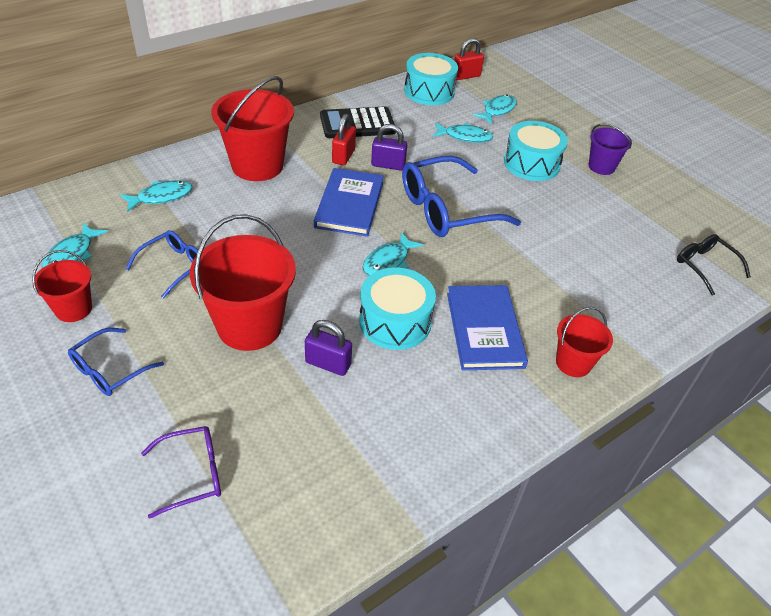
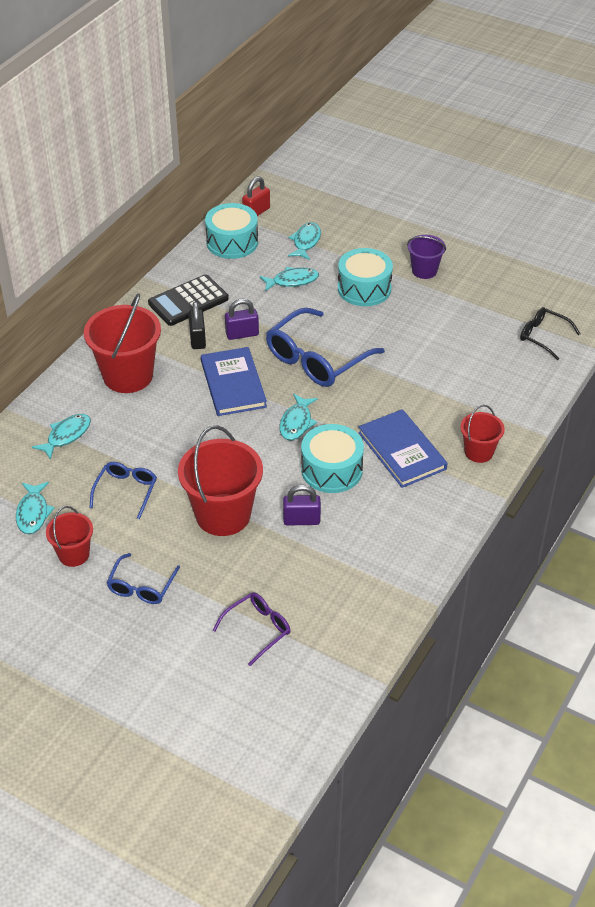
camera: 20 degrees left, 0 degrees up
(343, 156) = (197, 339): red padlock -> black padlock

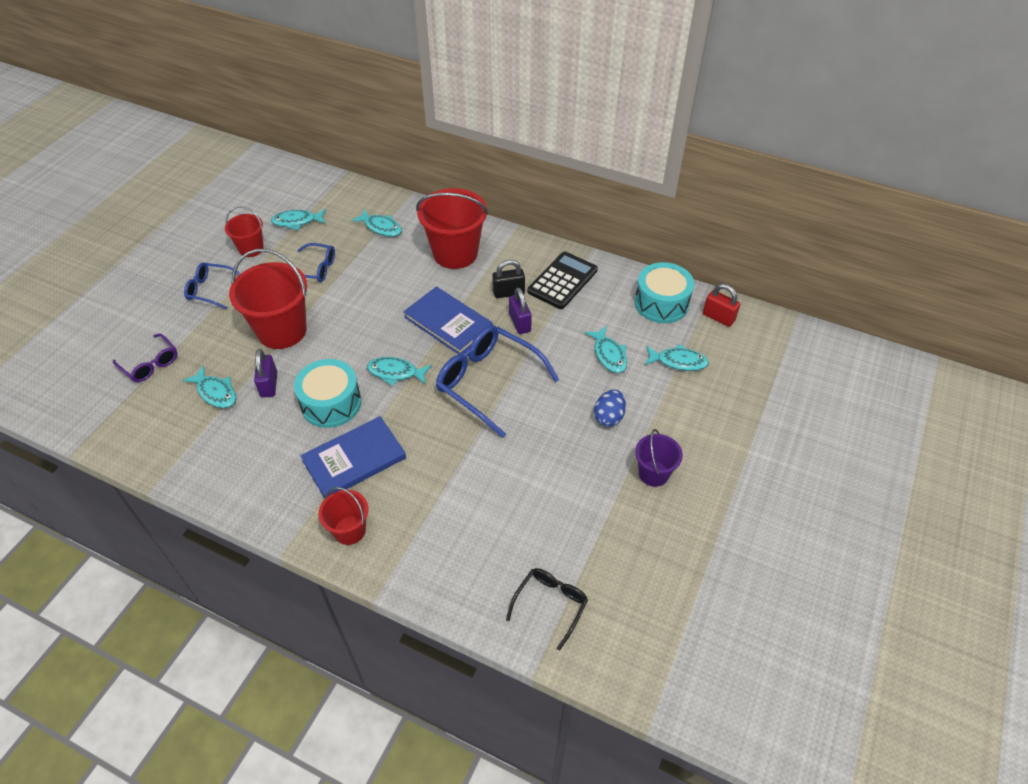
camera: 85 degrees right, 5 degrees up
(188, 301) = (562, 281): black calculator -> black calculator turned 75 degrees clockwise
(233, 384) = (448, 323): blue book -> blue book turned 60 degrees clockwise
(308, 564) = (216, 393): none -> turquoise fish
(364, 288) = (608, 417): turquoise drum -> blue egg

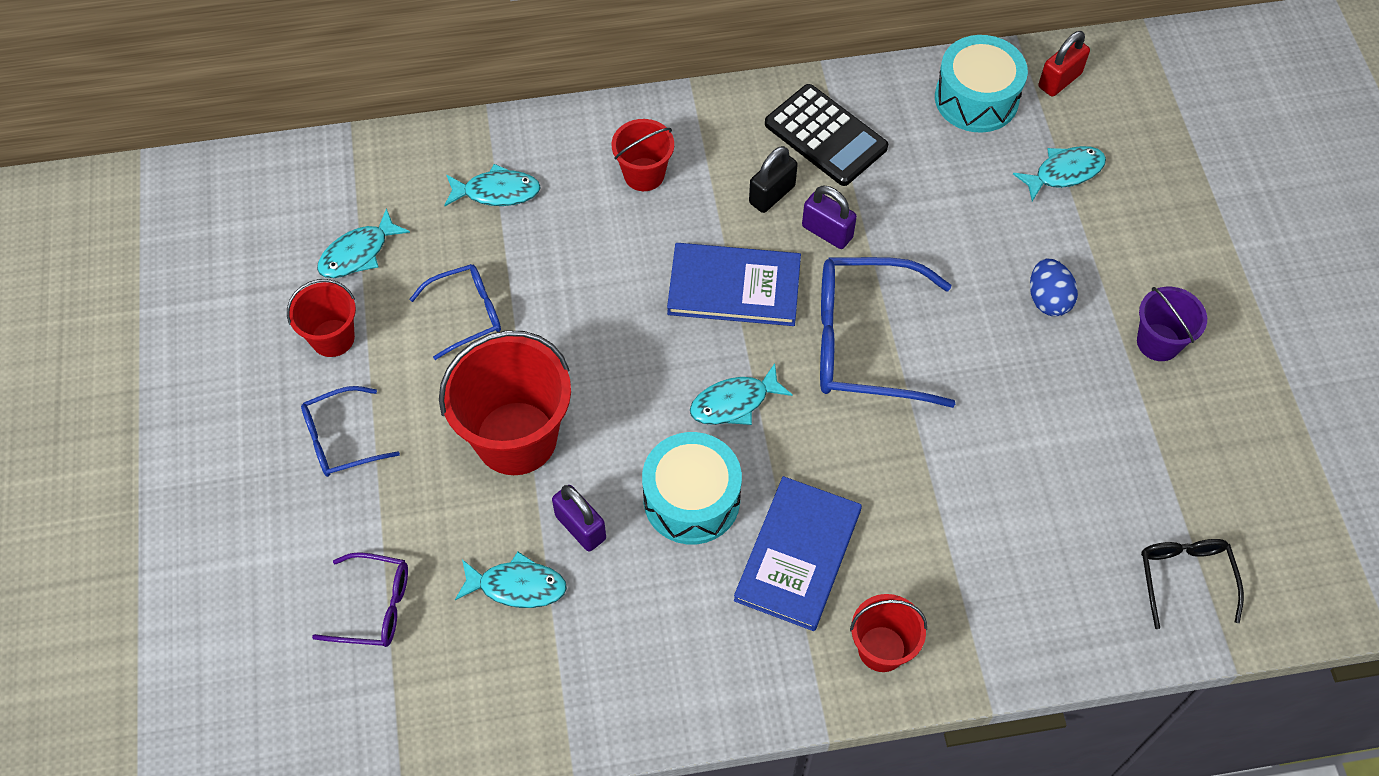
camera: 35 degrees left, 10 degrees up
(455, 253) = (644, 174): red bucket -> red bucket, size x0.55
(562, 281) = (825, 136): black calculator -> black calculator turned 135 degrees clockwise
(609, 355) = (976, 212): turquoise fish -> none
(718, 317) = (1059, 80): red padlock -> red padlock turned 45 degrees counterclockwise

